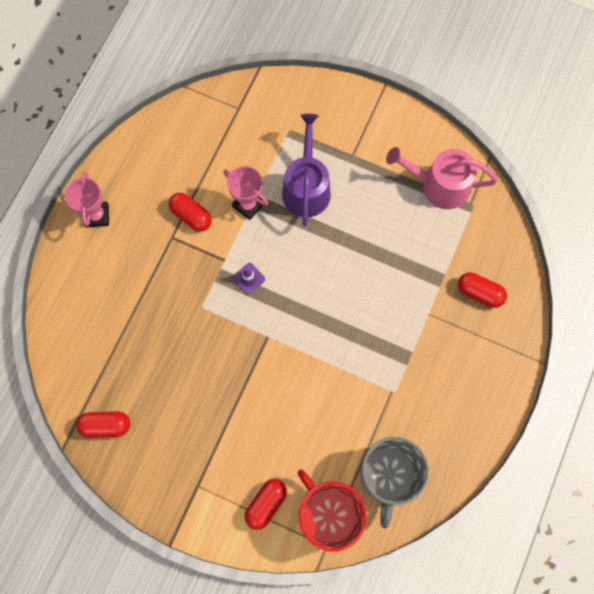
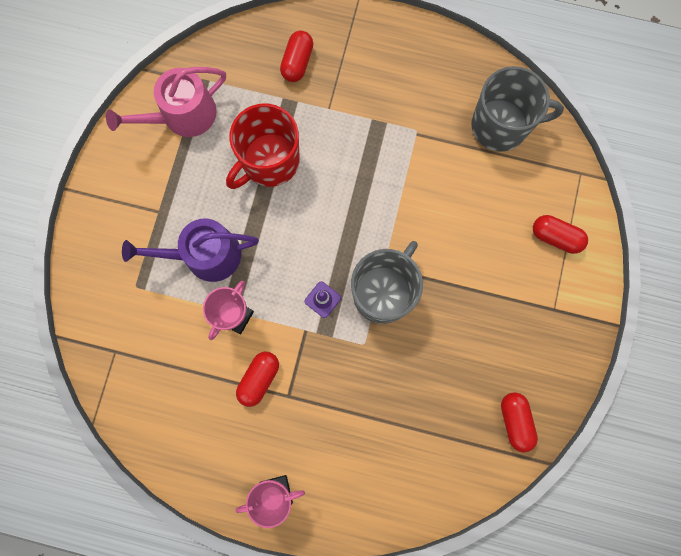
camera: 100 degrees left, 5 degrees up
(244, 332) = (383, 292): none -> grey mug
(328, 514) = (550, 175): red mug -> red mug (269, 161)
(439, 185) = (182, 115): pink watering can -> pink watering can turned 60 degrees clockwise

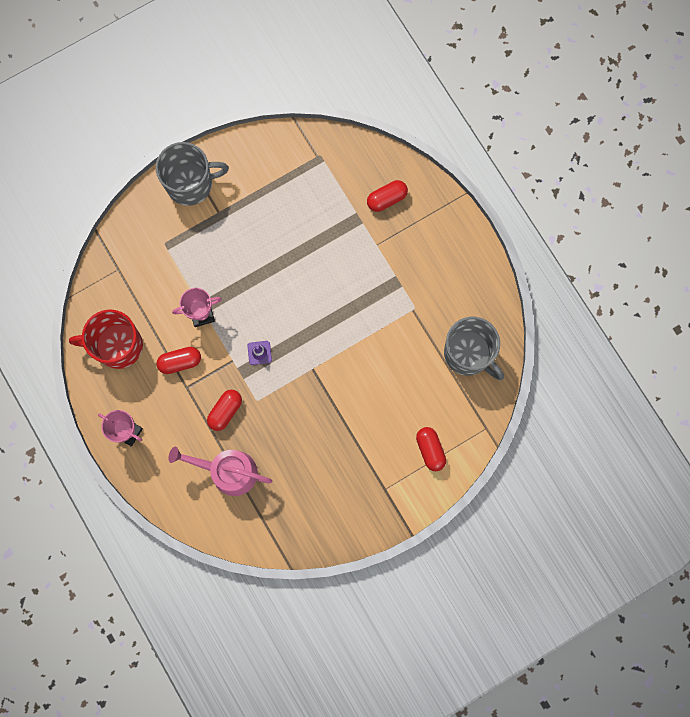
camera: 45 degrees right, 0 degrees up
(182, 115) = (288, 168): pink watering can -> pink watering can (228, 471)
(205, 255) = (219, 263): purple watering can -> none
(269, 161) = (310, 243): red mug -> red mug (118, 346)
(383, 292) = (297, 382): grey mug -> grey mug (191, 184)
(515, 421) = (296, 527): red capsule -> red capsule (225, 411)

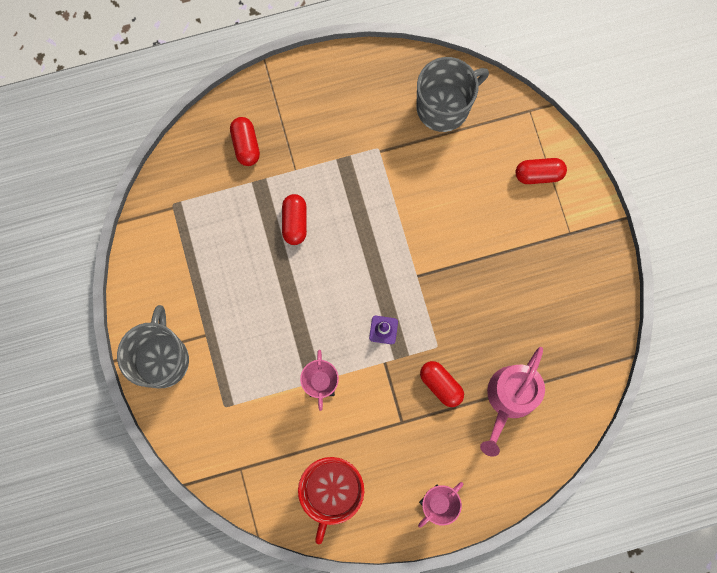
camera: 75 degrees left, 0 degrees up
(180, 362) = (370, 422): red capsule -> red capsule (295, 222)

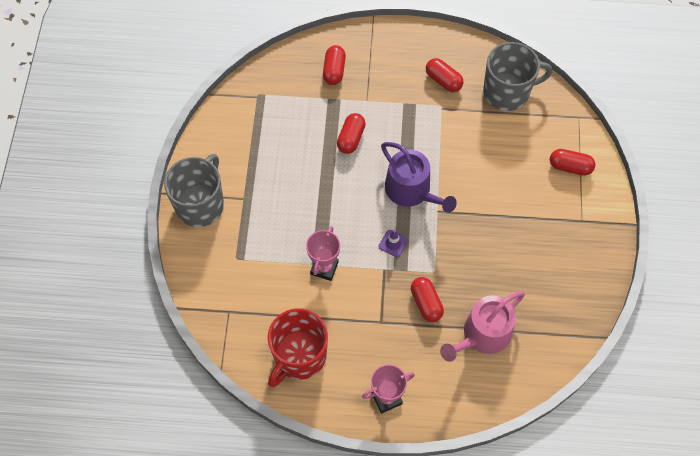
camera: 20 degrees right, 15 degrees down
(370, 116) = (443, 80): none -> red capsule
(382, 261) = (411, 191): none -> purple watering can

